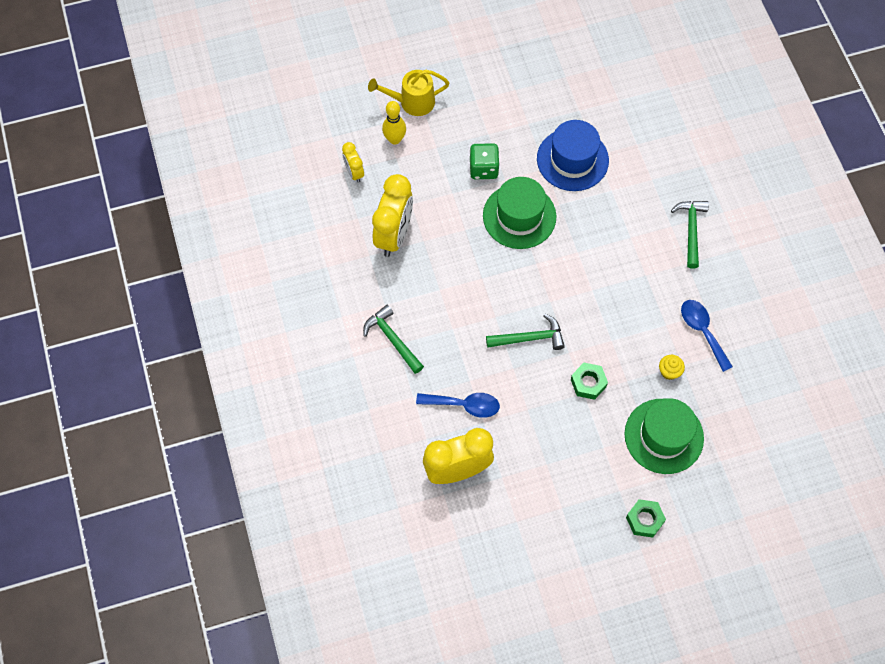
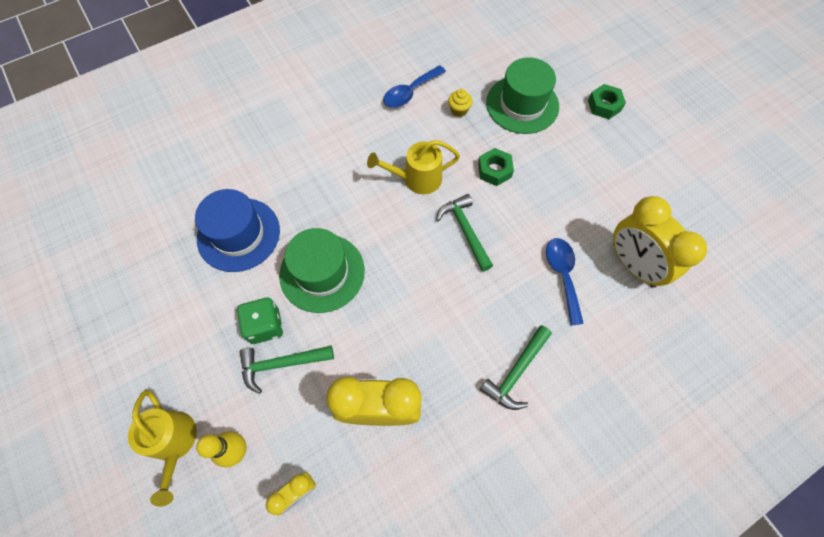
camera: 105 degrees left, 0 degrees up
(595, 311) = (416, 179): none -> yellow watering can
(691, 230) = (305, 116): green hammer -> green hammer (281, 364)

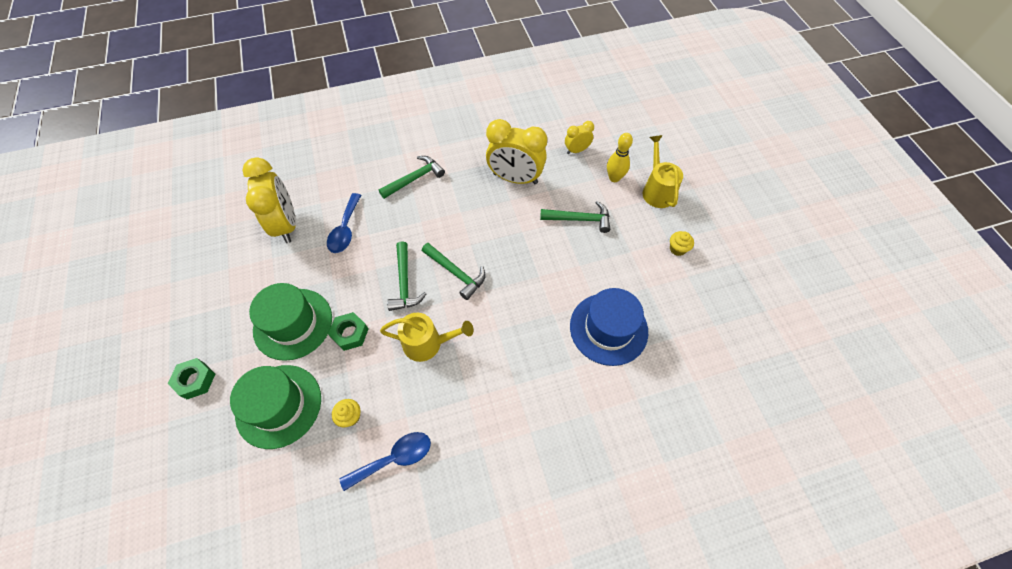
camera: 165 degrees left, 5 degrees down
(154, 351) = (677, 249): none -> yellow cupcake
(265, 326) = (589, 247): green dice -> none
(322, 272) = (538, 277): green hat -> green hat (293, 323)
(414, 254) = (456, 273): none -> green hammer

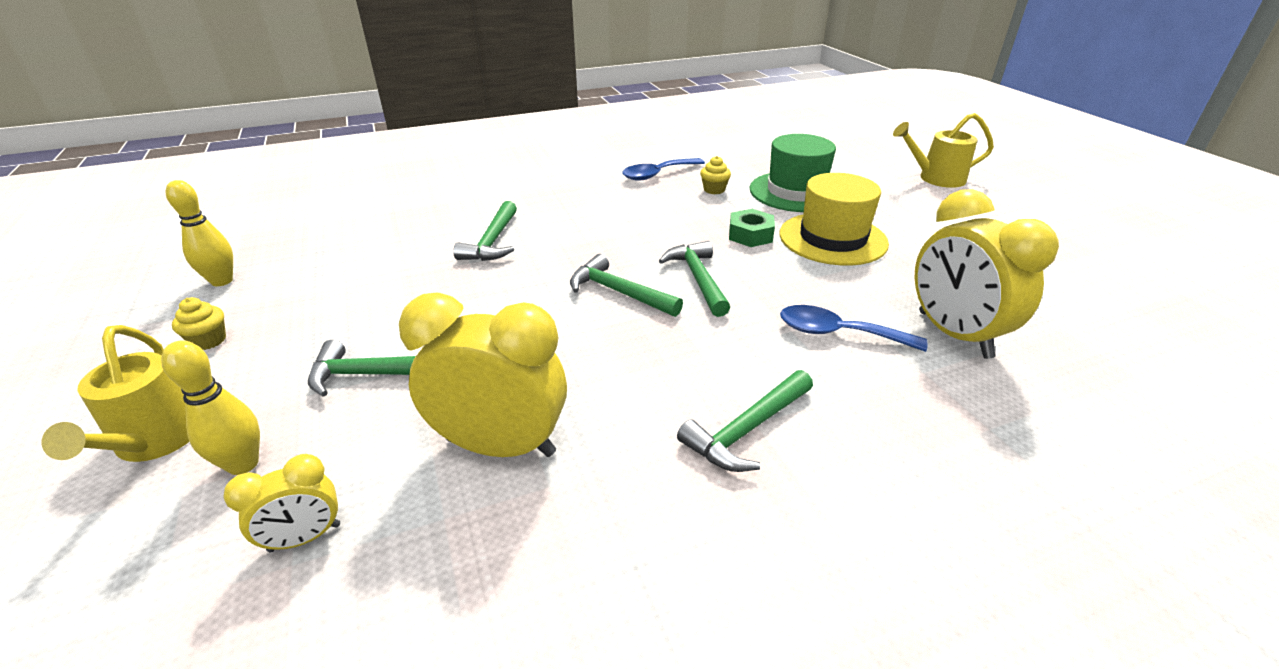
camera: 175 degrees right, 25 degrees down
(195, 380) = (905, 200): green nut -> none
(293, 323) = (832, 239): green hat -> yellow hat
(345, 230) = (838, 333): blue spoon -> blue spoon turned 75 degrees counterclockwise
(428, 343) = (644, 233): yellow watering can -> yellow watering can (935, 178)
(541, 340) = (492, 241): none -> green hammer
(608, 328) = (394, 254): blue hat -> none
(708, 304) = (222, 281): none -> yellow bowling pin

